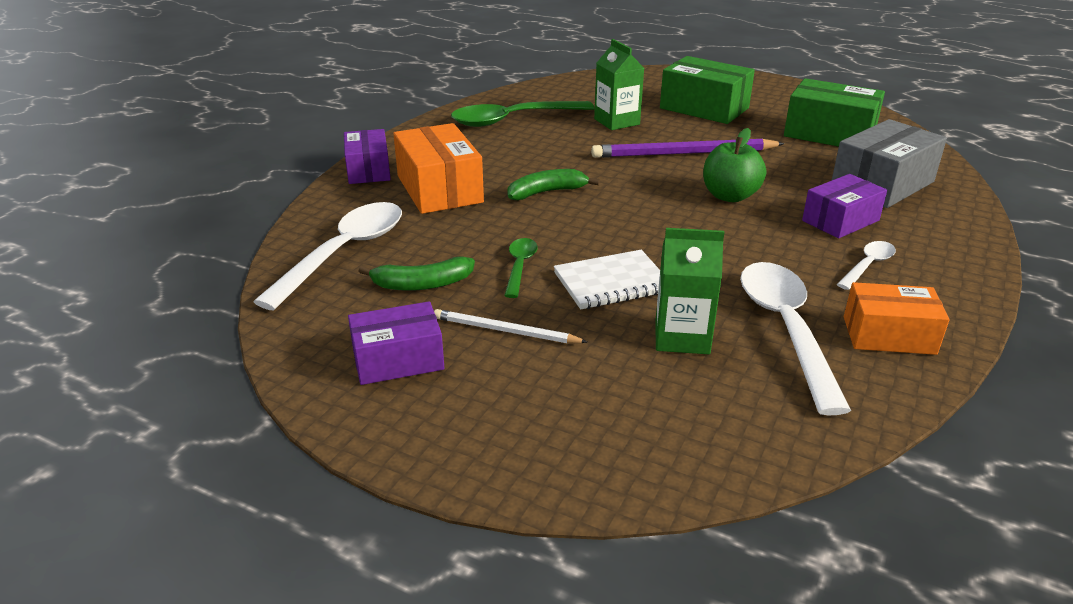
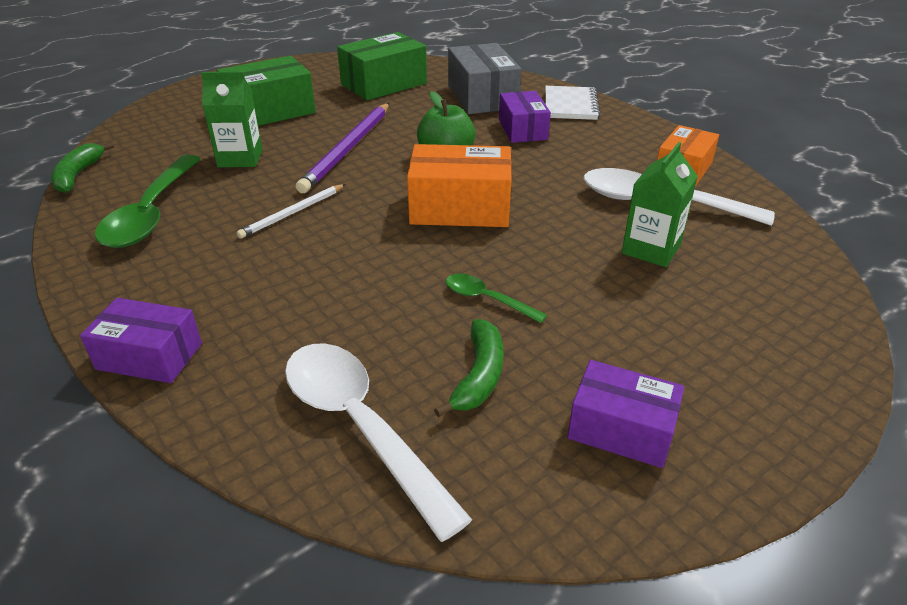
camera: 65 degrees left, 5 degrees up
(398, 360) = (621, 429): purple box -> purple box turned 75 degrees counterclockwise
(439, 189) = (267, 309): orange box -> orange box (460, 208)
(505, 331) = (599, 340): white pencil -> white pencil (292, 213)
(547, 192) = (349, 241): green banana -> green banana (78, 175)
(612, 283) = (549, 256): white notebook -> white notebook (570, 105)
(868, 265) = (592, 144): white spoon -> none

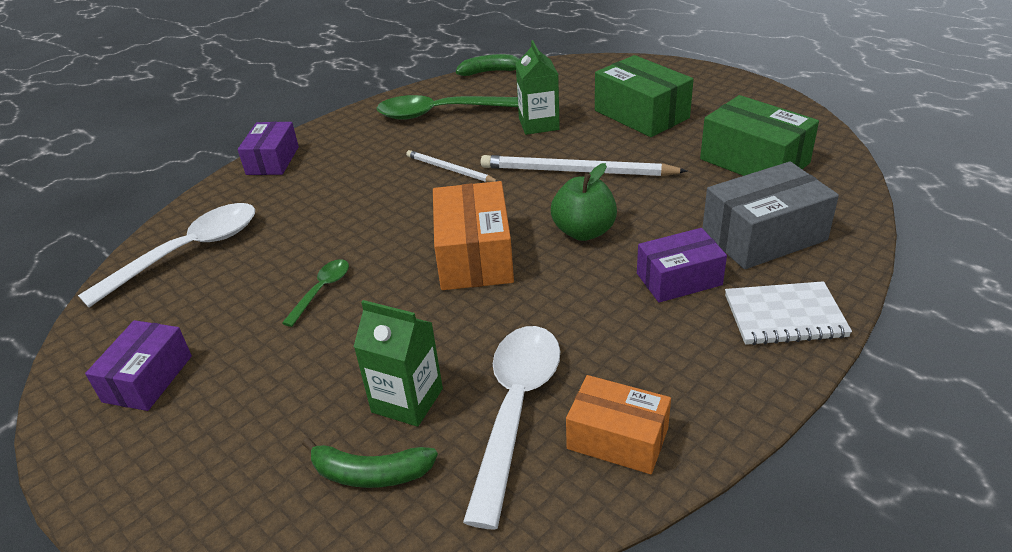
camera: 85 degrees right, 0 degrees up
(347, 149) = (576, 171): purple pencil -> white pencil
(479, 376) = (225, 297): green banana -> green banana (370, 473)

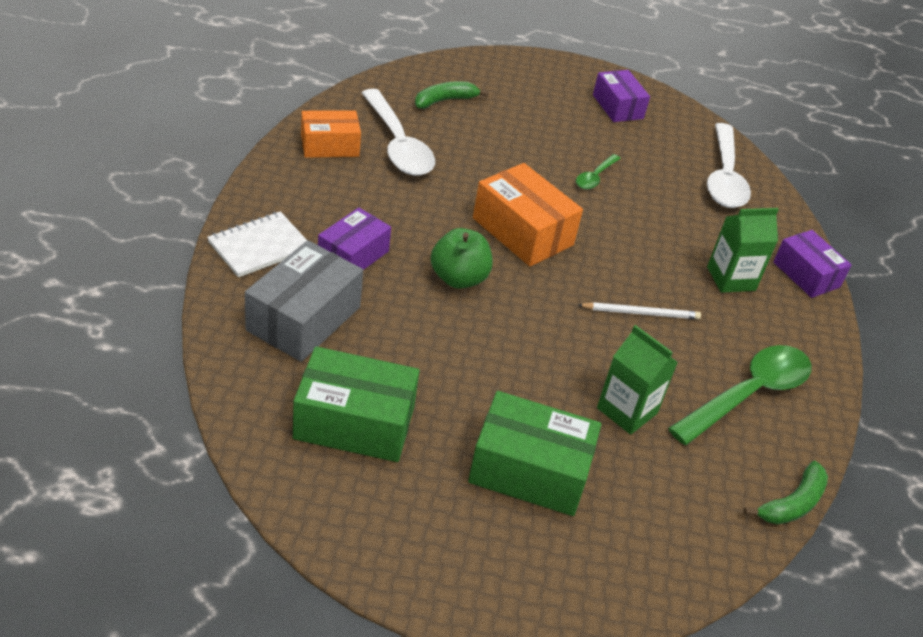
camera: 135 degrees right, 5 degrees up
(321, 290) = (595, 177): green spoon -> green spoon turned 45 degrees clockwise
(407, 400) = (463, 133): green carton -> green carton (731, 278)
(576, 171) = (523, 348): white pencil -> none

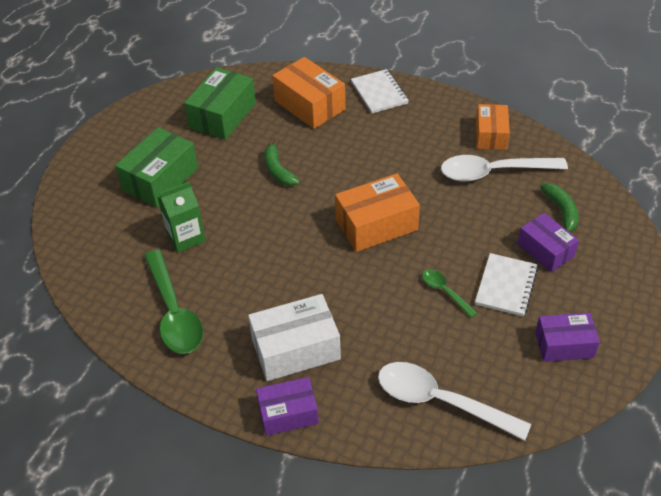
camera: 115 degrees right, 5 degrees up
(304, 319) = (309, 105): grey box -> orange box
(353, 255) = (364, 132): purple box -> purple box (545, 250)
(459, 278) = (331, 179): green apple -> none
(566, 138) = (506, 286): none -> white notebook
(641, 313) = (271, 273): white pencil -> none
(731, 278) = (296, 349): green carton -> white box
(792, 504) = (79, 301): green banana -> green banana (278, 170)

